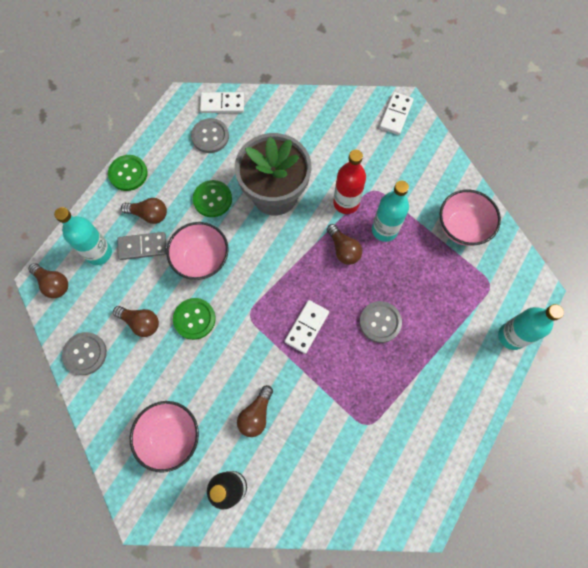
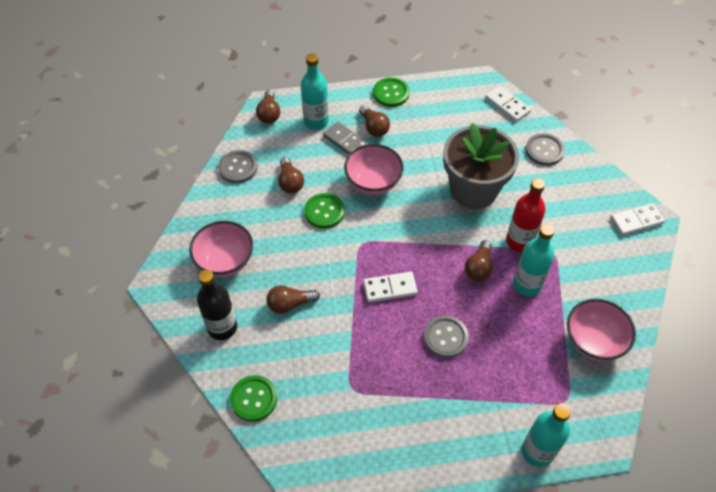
camera: 50 degrees right, 15 degrees down
(210, 136) = (473, 117): grey button -> grey button (544, 150)
(212, 199) = (426, 155): green button -> green button (254, 399)

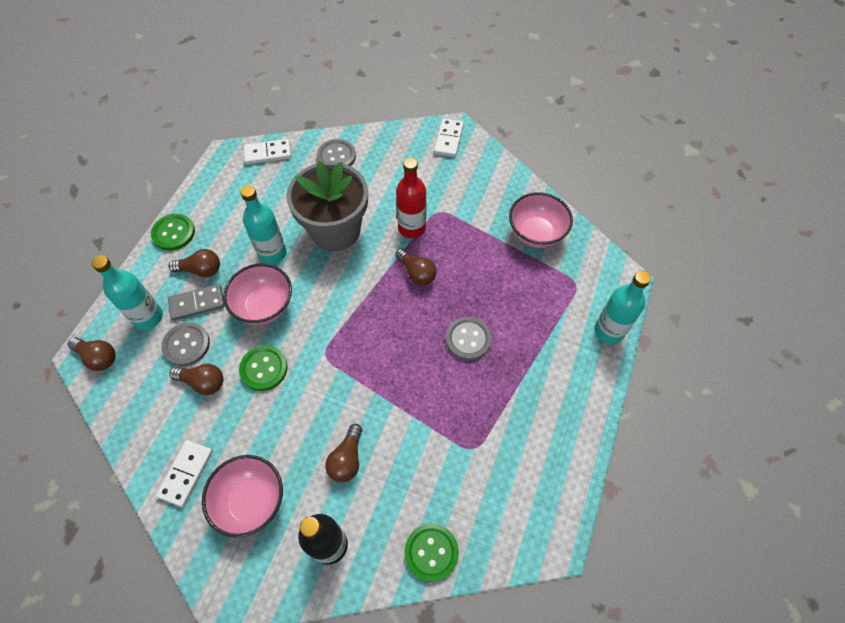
camera: 60 degrees left, 5 degrees up
(238, 168) = (141, 426): grey button -> grey button (186, 345)
(390, 288) = (390, 357): white domino -> white domino (186, 473)
(527, 285) = (456, 248): turquoise bottle -> turquoise bottle (272, 253)

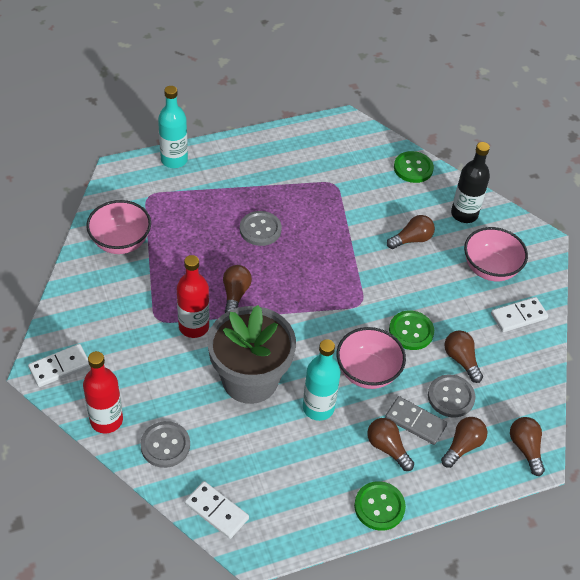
camera: 135 degrees left, 10 degrees down
(148, 317) = (462, 446): turquoise bottle -> brown light bulb
(384, 140) = (106, 420): none -> red bottle

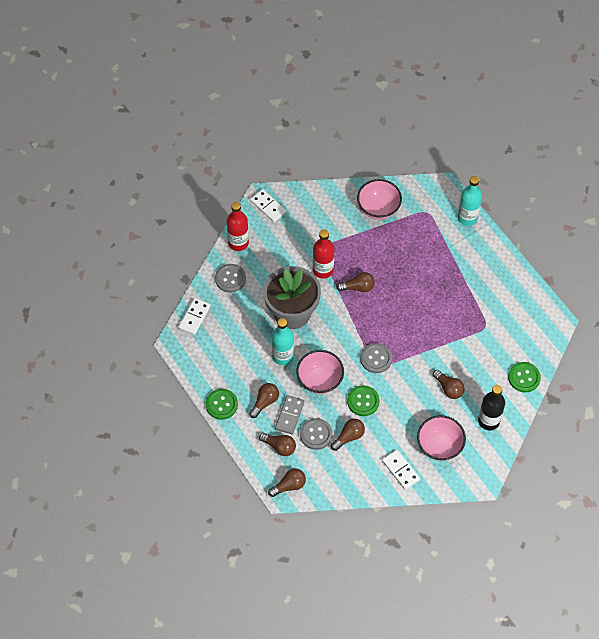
camera: 80 degrees right, 10 degrees up
(260, 229) = (421, 288): grey button -> grey button (376, 359)

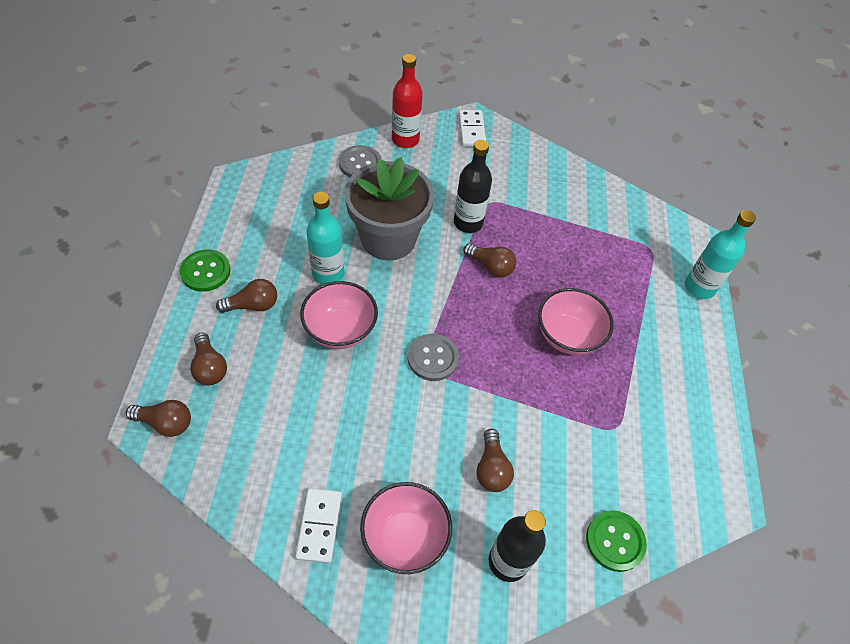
camera: 35 degrees right, 5 degrees down
(194, 317) = (283, 171): white domino -> none
(289, 415) = (262, 341): grey domino -> none
(316, 434) = (266, 388): grey button -> none
(323, 270) = (468, 223): red bottle -> black bottle
(349, 437) = (301, 424): brown light bulb -> none
(363, 401) = (365, 395): green button -> none
(378, 208) = (594, 208): pink bowl -> pink bowl (568, 336)

